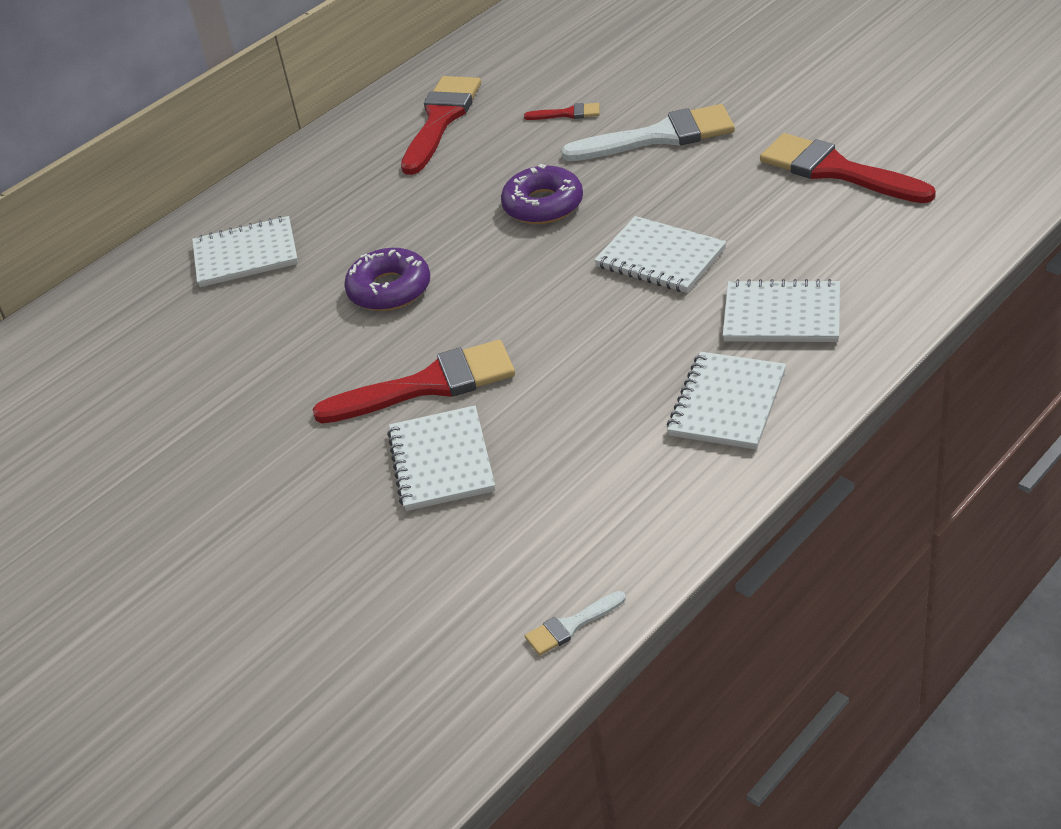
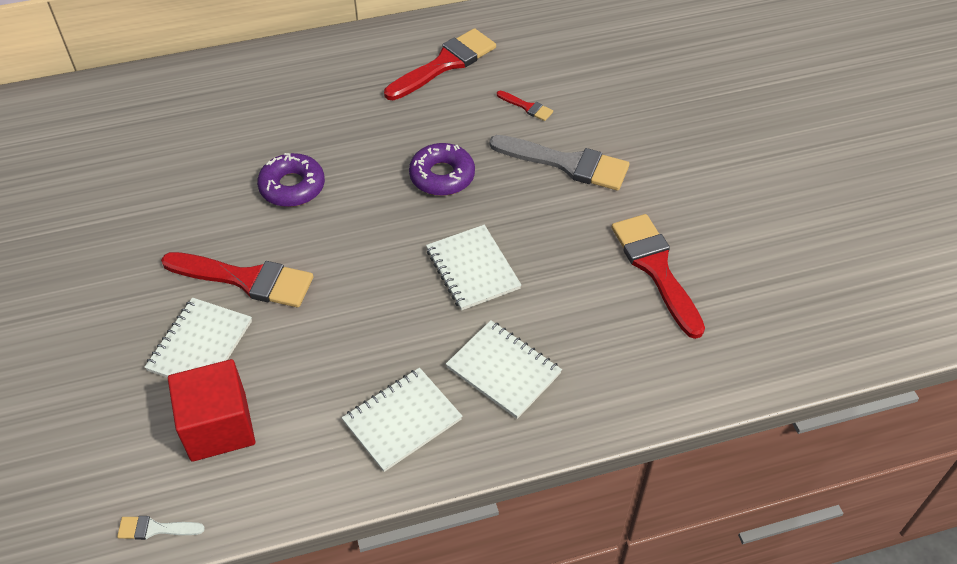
camera: 25 degrees right, 10 degrees up
(246, 255) = (239, 105): white notebook -> none
(541, 511) = (218, 426): none -> red cube
(659, 136) = (567, 163): white brush -> grey brush

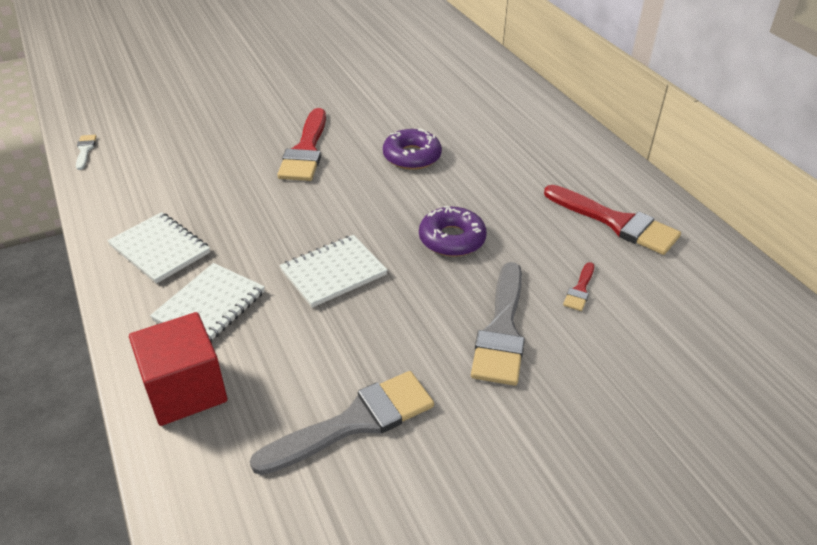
camera: 80 degrees right, 10 degrees down
(200, 346) = (239, 141): white notebook -> none
(218, 426) = (165, 161): red cube -> red cube (185, 390)
(655, 268) = (355, 422): red brush -> grey brush

